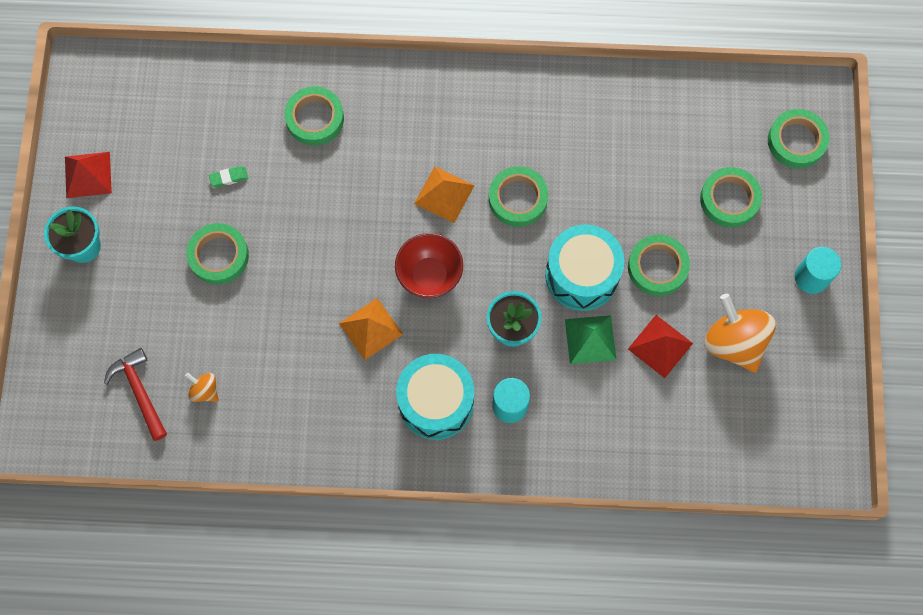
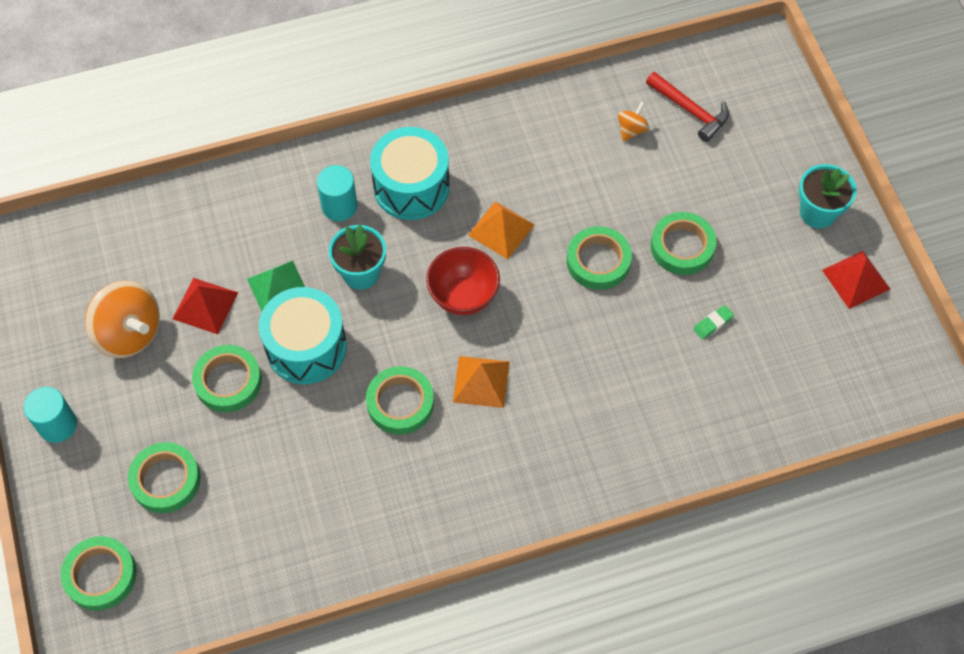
camera: 160 degrees right, 10 degrees down
(205, 390) = (631, 130): orange spinning top -> orange spinning top turned 75 degrees counterclockwise
(315, 118) = (655, 415): green tape -> green tape (598, 261)

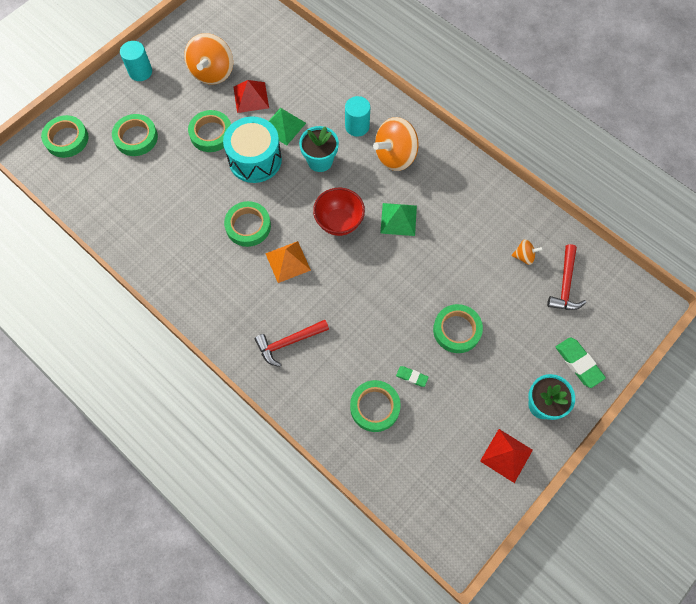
camera: 60 degrees right, 5 degrees up
(411, 187) = (395, 156): turquoise drum -> orange spinning top
(501, 229) = (398, 219): orange pyramid -> green pyramid
(592, 435) = (288, 342): none -> red hammer
(598, 261) = (412, 285): green tape -> green tape (374, 407)
(789, 151) = (578, 363): none -> green eraser

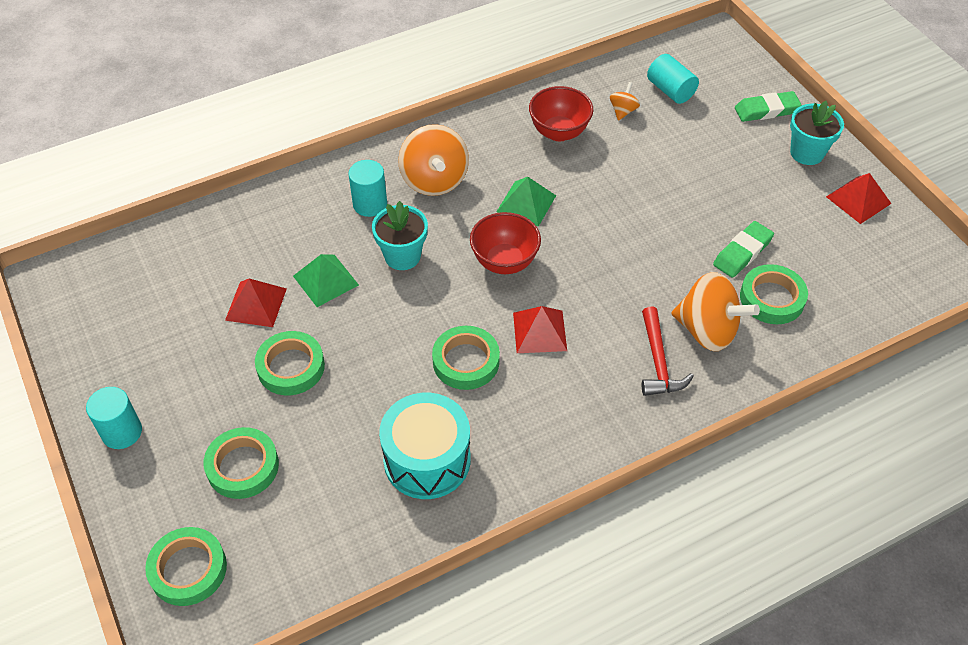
camera: 70 degrees left, 15 degrees down
(212, 72) = (183, 339): orange spinning top -> orange spinning top (707, 330)
(255, 159) = (363, 326): turquoise drum -> turquoise drum (427, 460)
(287, 261) = (539, 331): orange pyramid -> red pyramid
(412, 377) = (742, 252): green eraser -> green eraser, size x1.75
(457, 330) = (695, 195): green tape -> none
(479, 219) = (559, 132): none -> red bowl
(565, 285) = (670, 90): red hammer -> turquoise cylinder

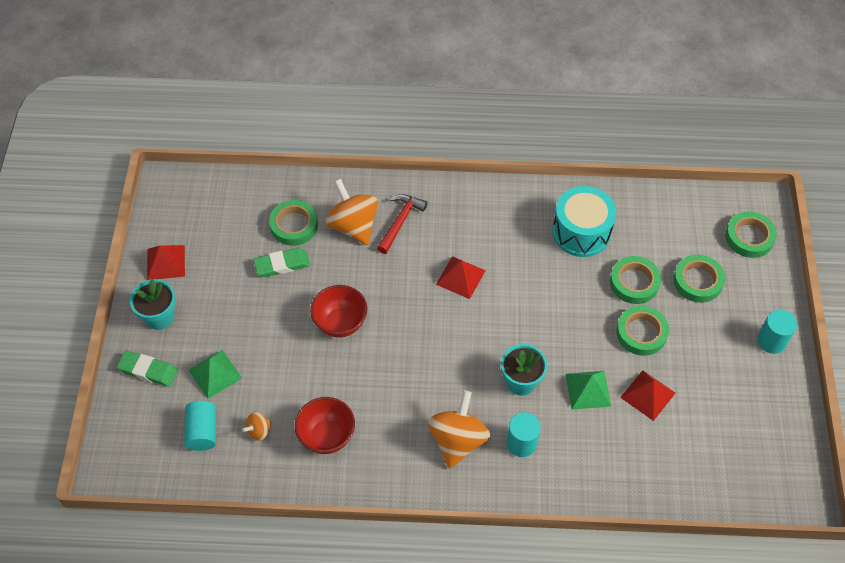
camera: 150 degrees left, 5 degrees up
(466, 361) = (522, 280): green tape -> green tape (634, 282)
(504, 262) = (450, 339): red bowl -> red bowl (340, 323)
(526, 203) = (401, 381): green pyramid -> green pyramid (215, 374)

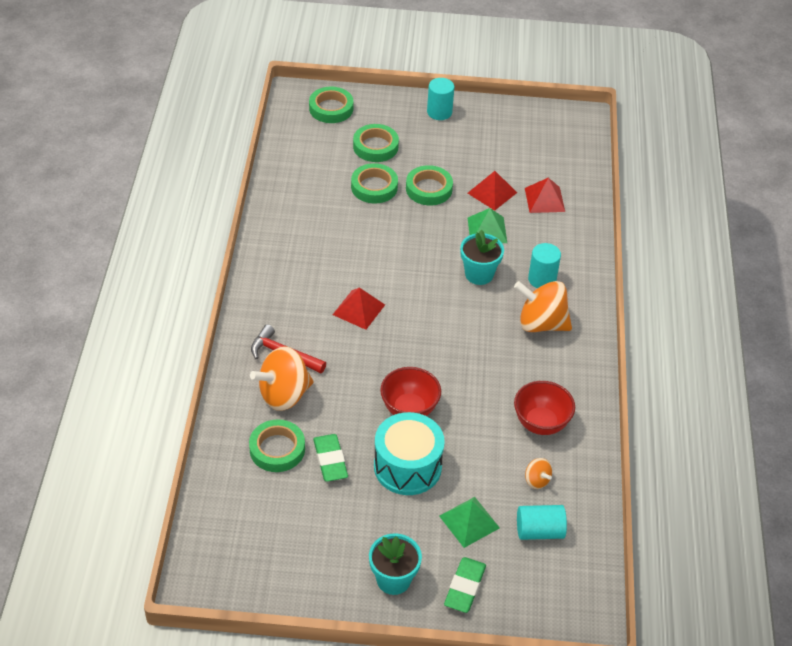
camera: 90 degrees left, 10 degrees down
(166, 262) = (317, 577): red pyramid -> red pyramid (544, 199)
(581, 232) = (313, 216): turquoise drum -> turquoise drum (407, 466)

